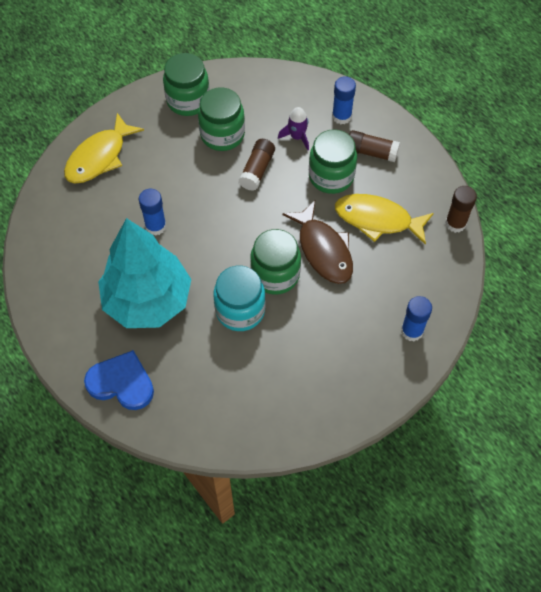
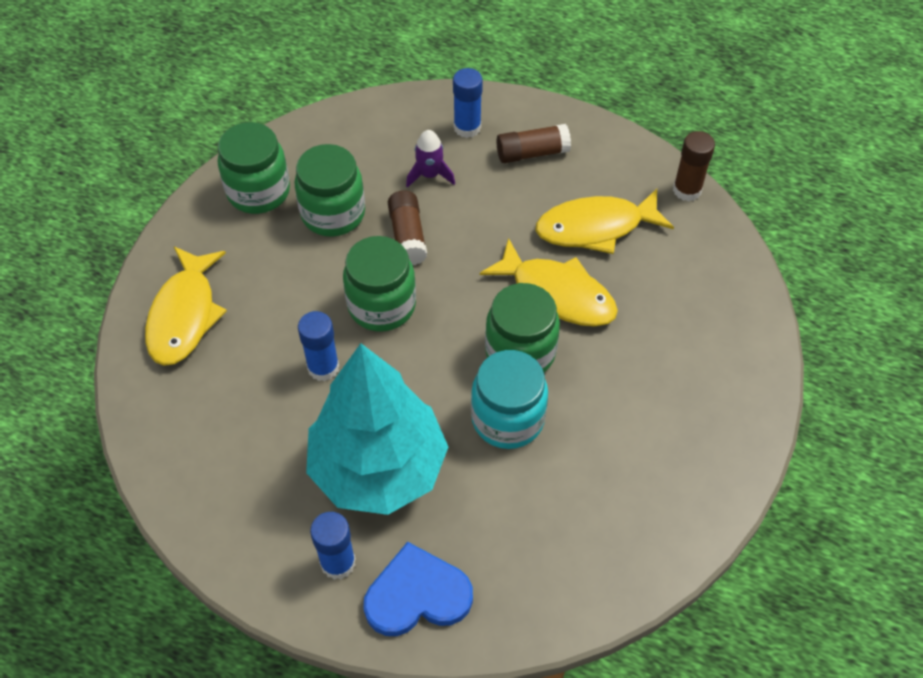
camera: 30 degrees left, 5 degrees down
(323, 250) = (557, 294): brown fish -> yellow fish
(331, 176) = (504, 202): green jar -> green jar (381, 305)
(412, 331) = (729, 337): blue glue stick -> blue glue stick (338, 562)

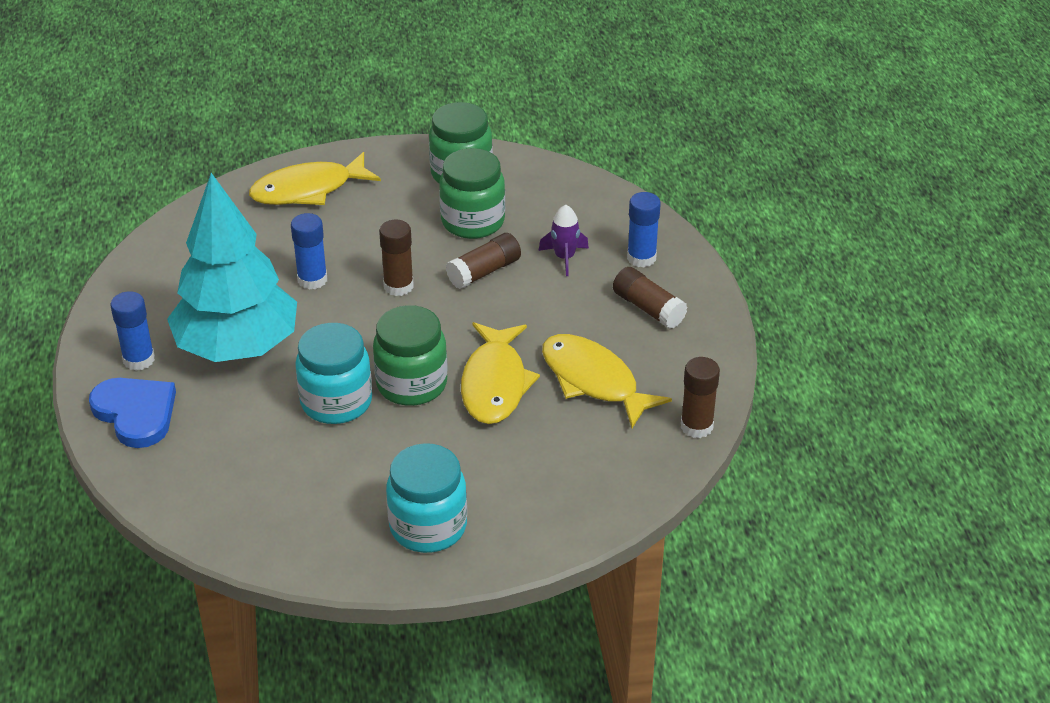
camera: 60 degrees right, 15 degrees down
(381, 305) = (398, 286): green jar -> brown glue stick
(704, 417) = (428, 527): none -> turquoise jar

